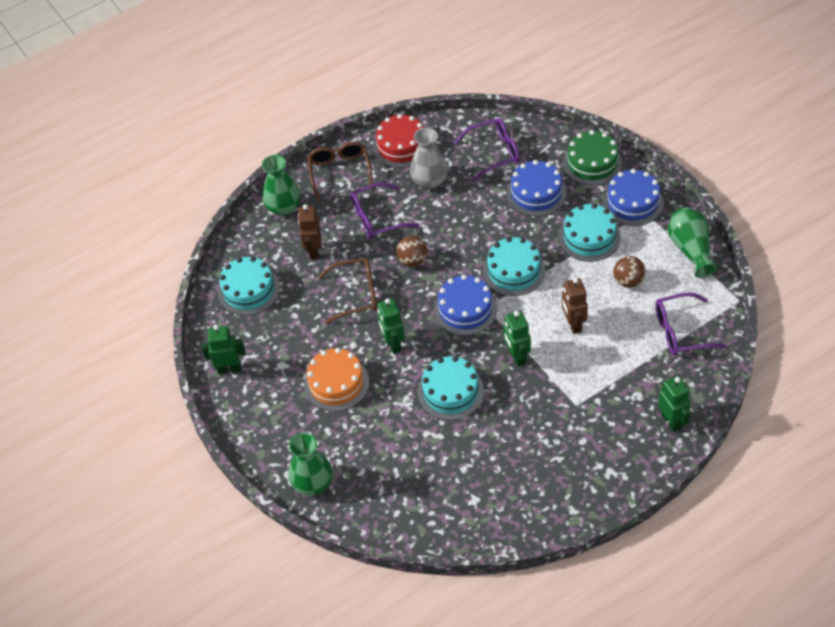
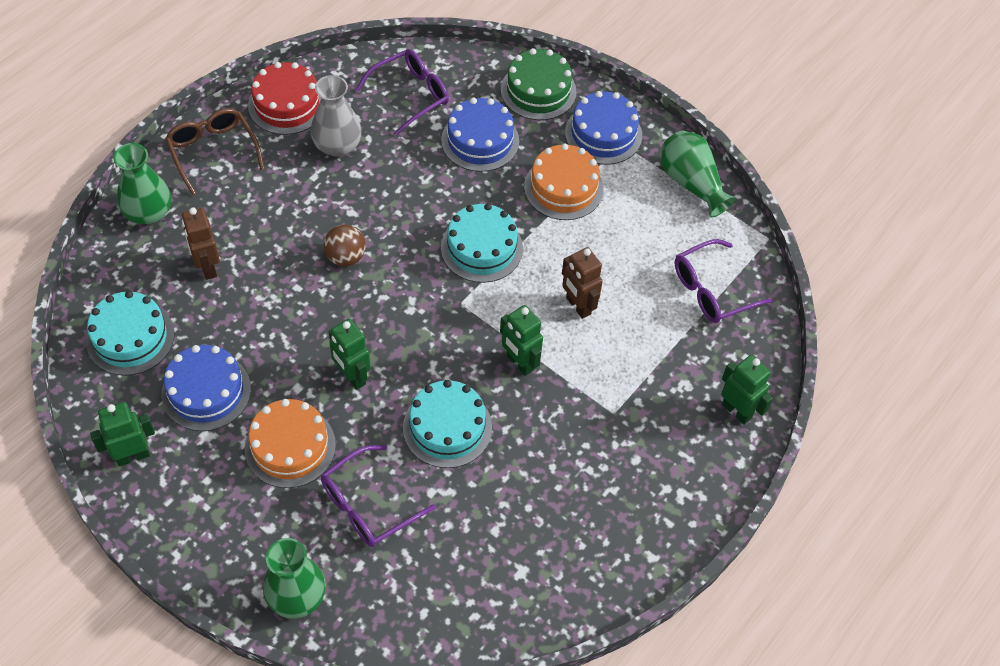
camera: 25 degrees left, 5 degrees up
(355, 294) = (282, 317): brown glasses -> none
(378, 218) = (282, 206): purple glasses -> purple glasses (369, 504)
(465, 309) = (434, 311): blue cake -> blue cake (206, 391)
(589, 237) = (563, 188): turquoise cake -> orange cake
(628, 281) = (629, 237): brown ball -> none

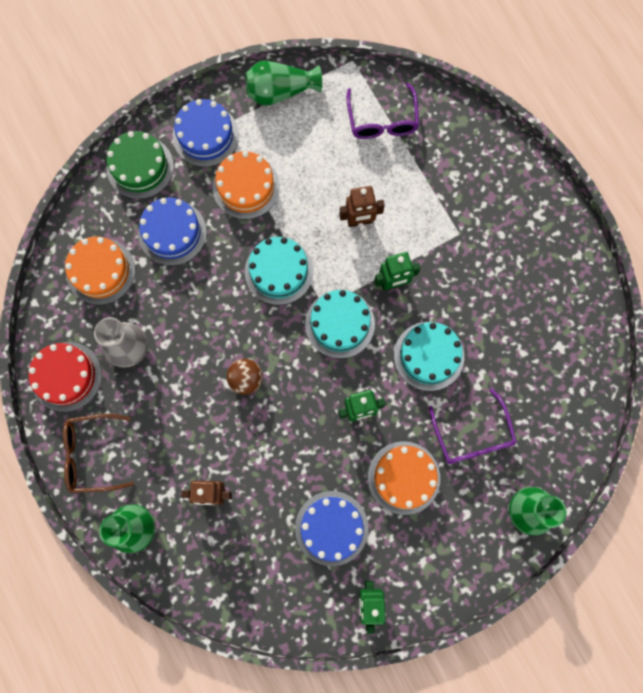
camera: 65 degrees left, 20 degrees up
(130, 338) = (258, 575): turquoise cake -> turquoise cake (340, 324)
(410, 95) = (101, 271): purple glasses -> orange cake
(737, 411) = (487, 149): green robot -> none

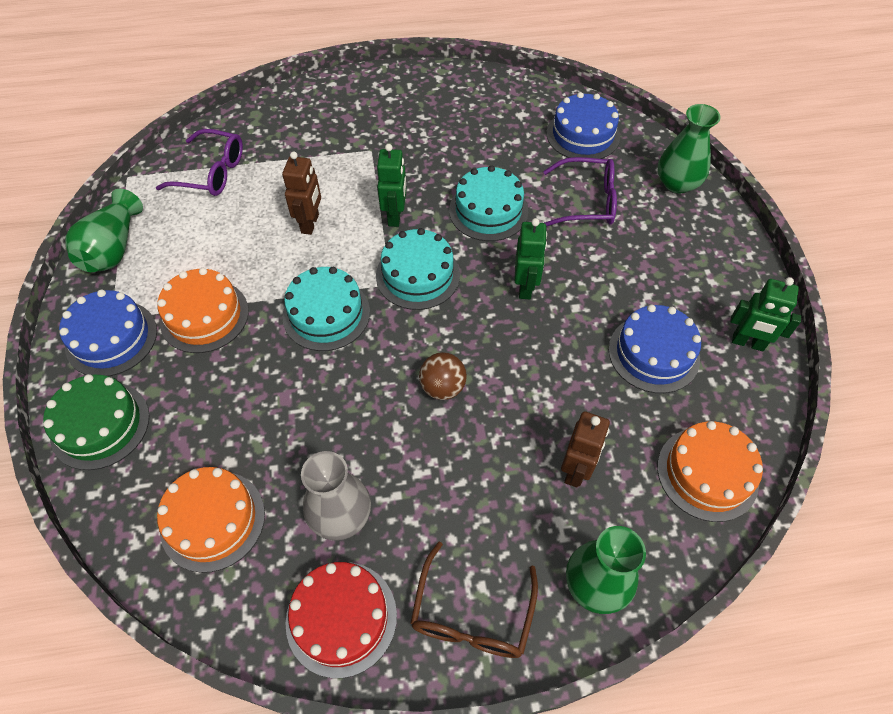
camera: 70 degrees left, 20 degrees down
(172, 232) = (212, 413): blue cake -> blue cake (583, 135)
(404, 477) = (614, 270): orange cake -> orange cake (707, 473)

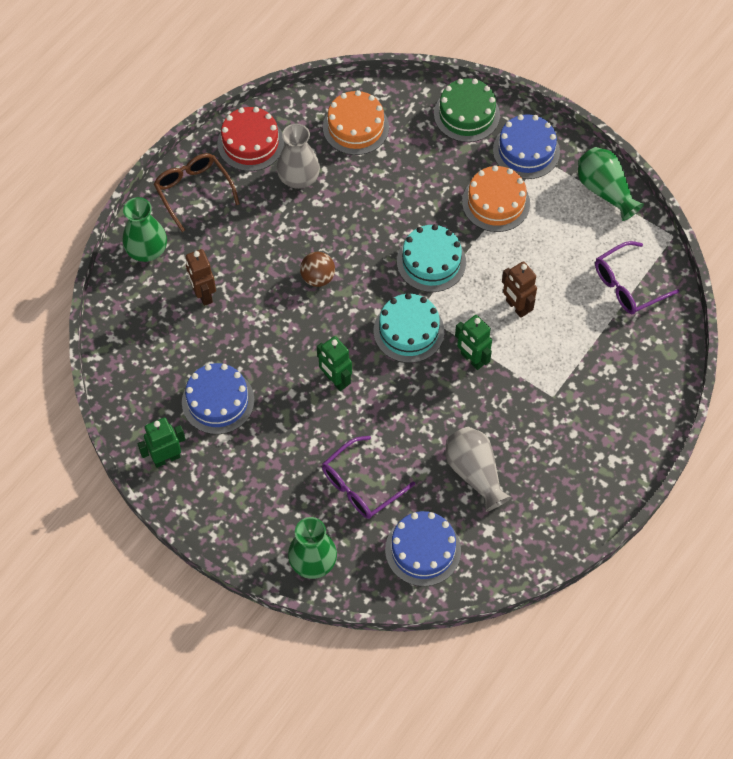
camera: 135 degrees right, 5 degrees up
(488, 210) = (418, 417): turquoise cake -> none
(489, 149) = (474, 473): none -> grey vase
(707, 473) = (132, 351): orange cake -> none

